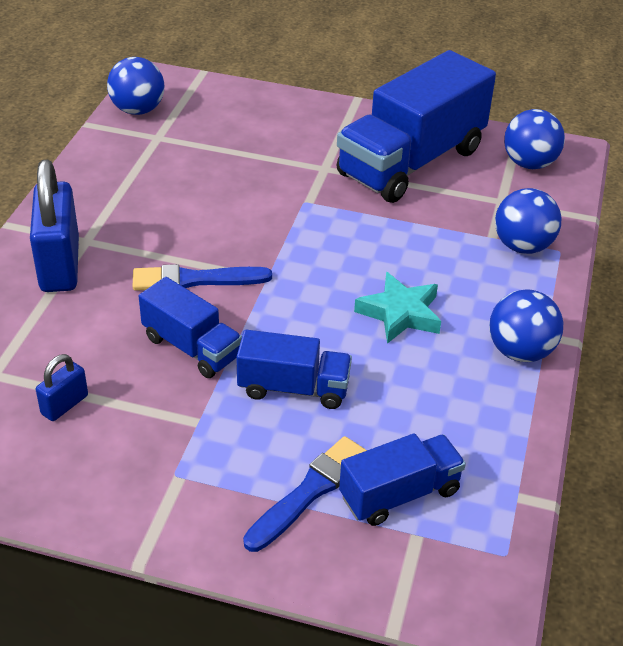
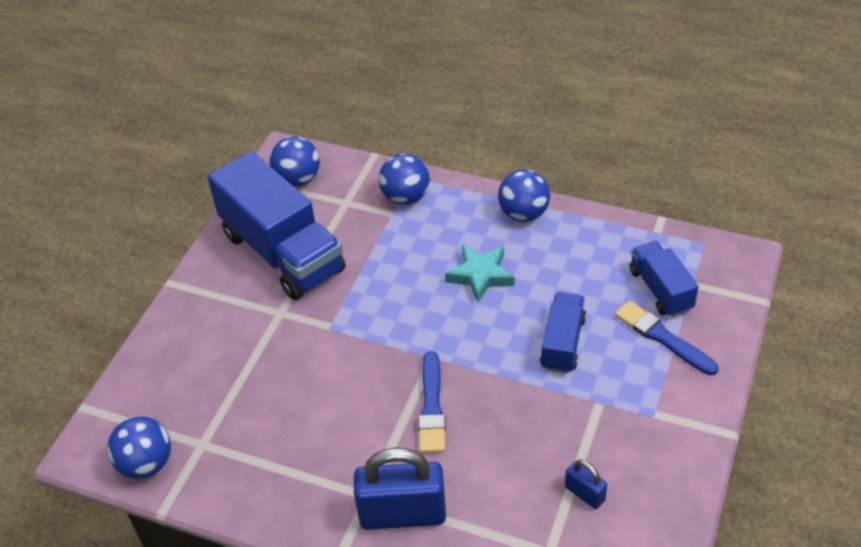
camera: 80 degrees left, 5 degrees up
(192, 347) = (517, 408): blue truck -> none

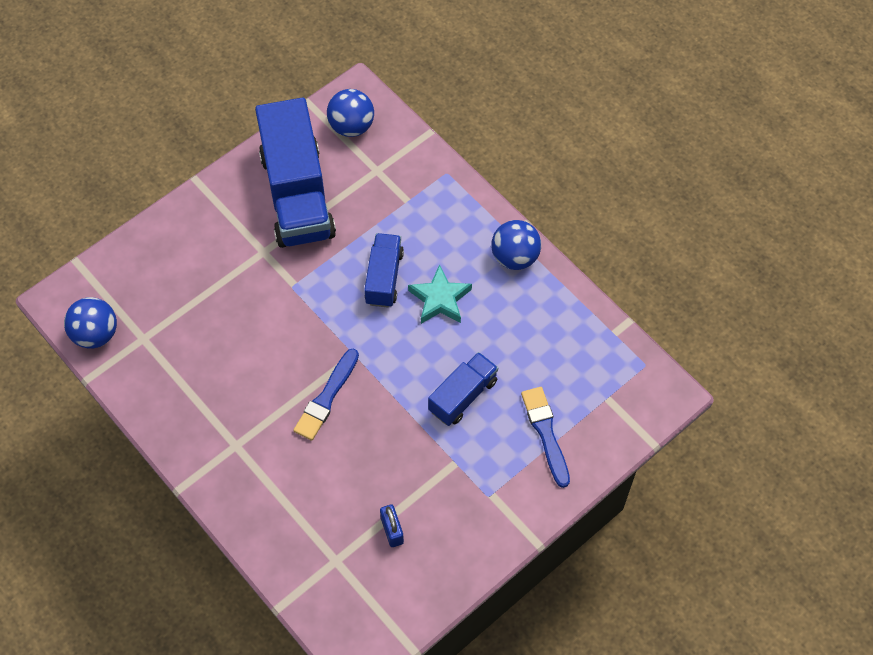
camera: 25 degrees right, 15 degrees up
(403, 514) = (251, 474): blue padlock -> none
(405, 197) = (428, 190): blue ball -> none
(660, 290) = (576, 389): blue truck -> blue truck (384, 278)

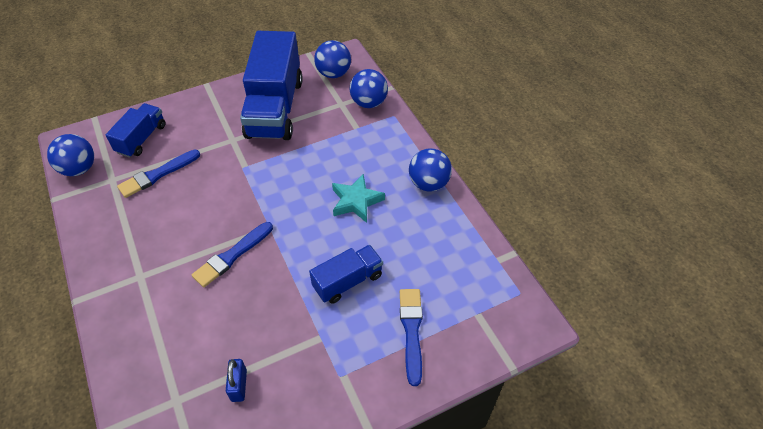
camera: 15 degrees right, 10 degrees down
(195, 319) = (157, 175): none -> blue brush
(384, 278) = (317, 176): blue truck -> blue truck (141, 139)
(410, 161) = (369, 103): none -> blue ball

